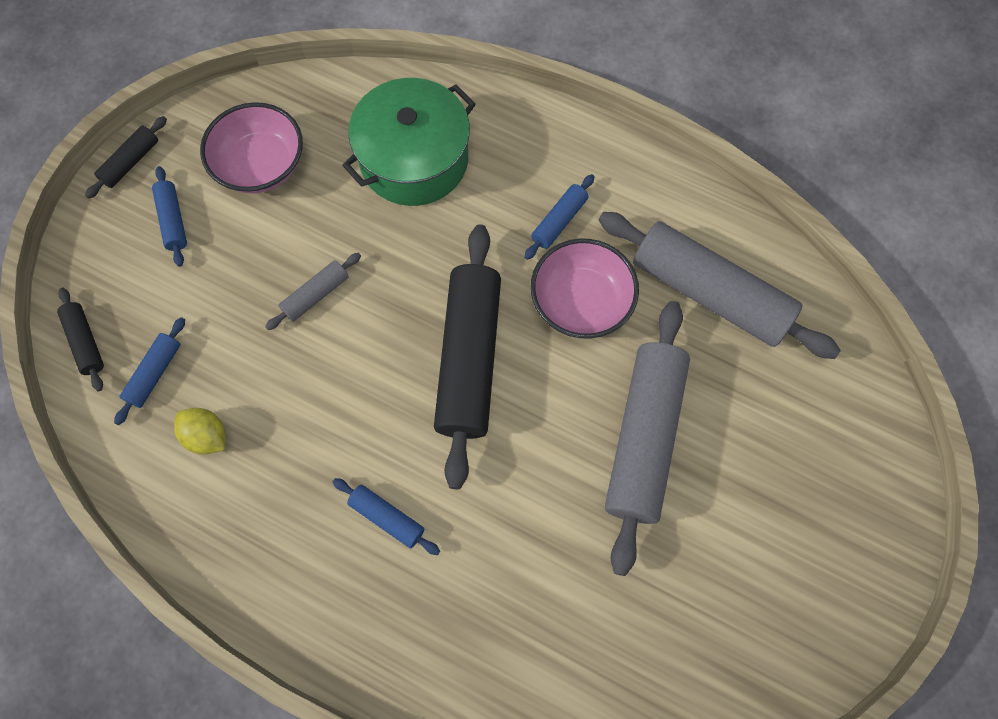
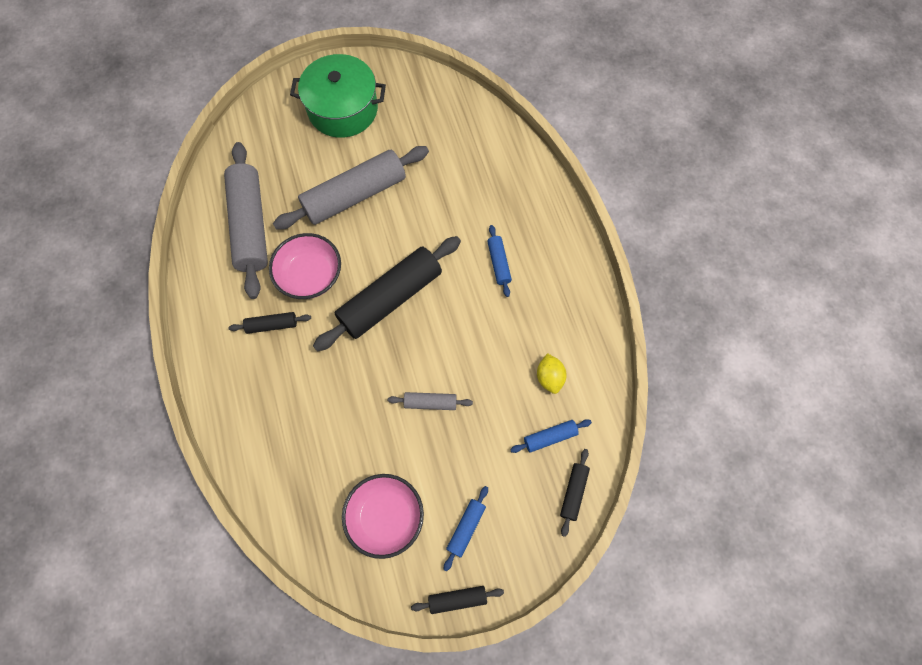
camera: 135 degrees left, 0 degrees up
(414, 159) = (302, 434): green pot -> green pot (343, 109)
(559, 221) = (272, 325): blue rolling pin -> black rolling pin

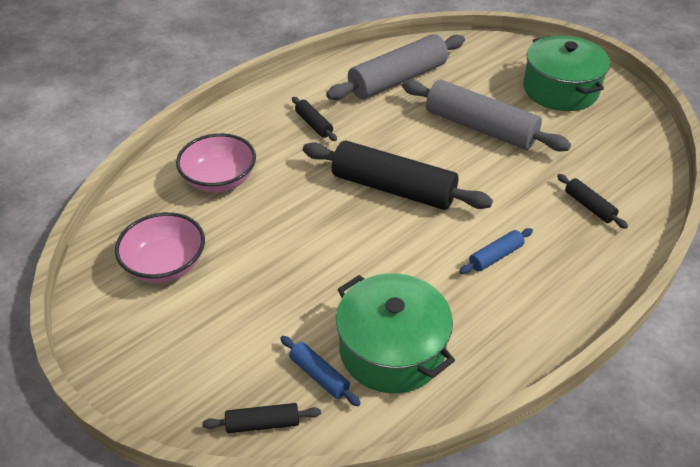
camera: 65 degrees right, 25 degrees down
(310, 276) = (377, 129): pink bowl -> pink bowl (219, 180)
(430, 403) = (301, 256): grey rolling pin -> none
(457, 599) = (98, 354): black rolling pin -> black rolling pin (589, 206)
(466, 528) = (179, 334): blue rolling pin -> none
(549, 377) = (391, 349): yellow lemon -> green pot

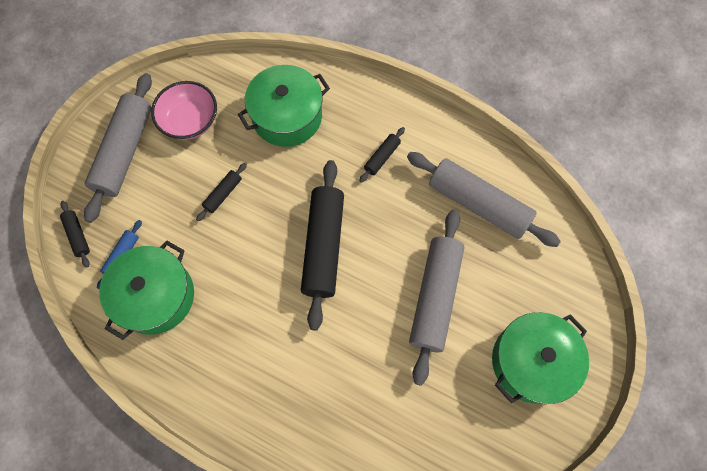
camera: 70 degrees right, 25 degrees up
(165, 342) = (125, 152): none -> grey rolling pin
(219, 180) = (287, 116): pink bowl -> green pot
(495, 256) = (271, 348): blue rolling pin -> none
(589, 206) = (360, 417): black rolling pin -> black rolling pin (223, 194)

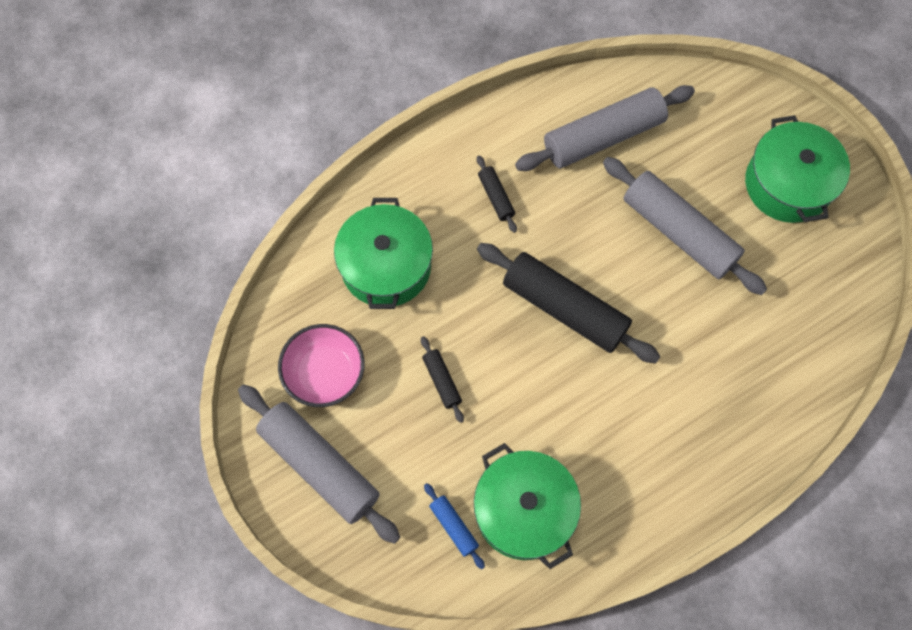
camera: 60 degrees left, 0 degrees up
(78, 235) = (398, 567): black rolling pin -> none

